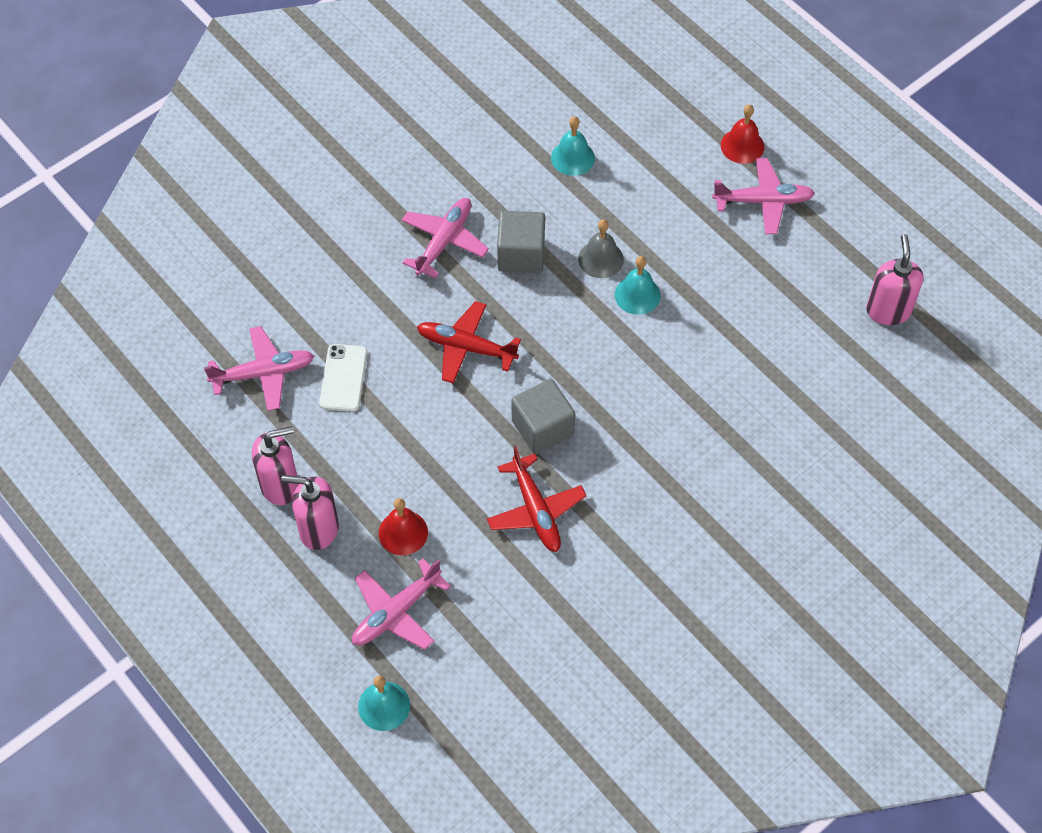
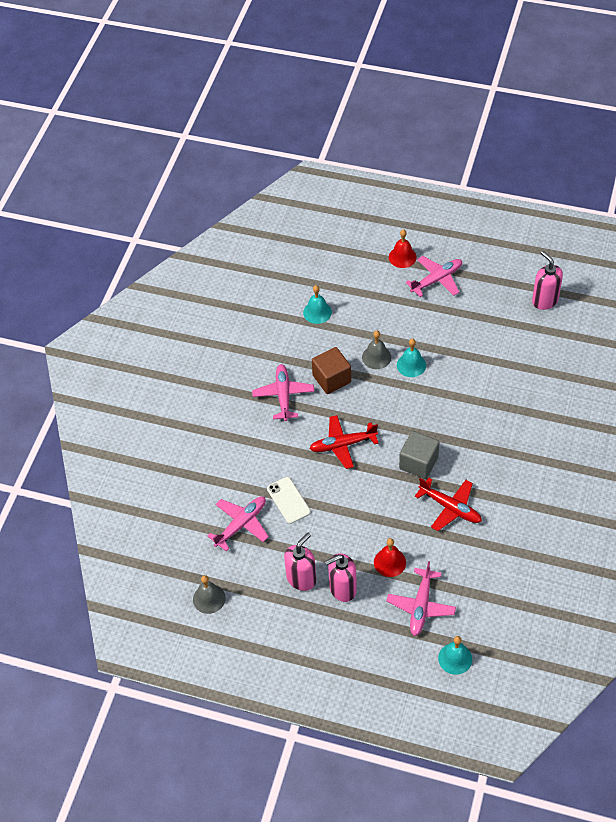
camera: 30 degrees left, 5 degrees down
(154, 441) = (209, 598): none -> grey bell
(521, 254) = (331, 379): grey cube -> brown cube

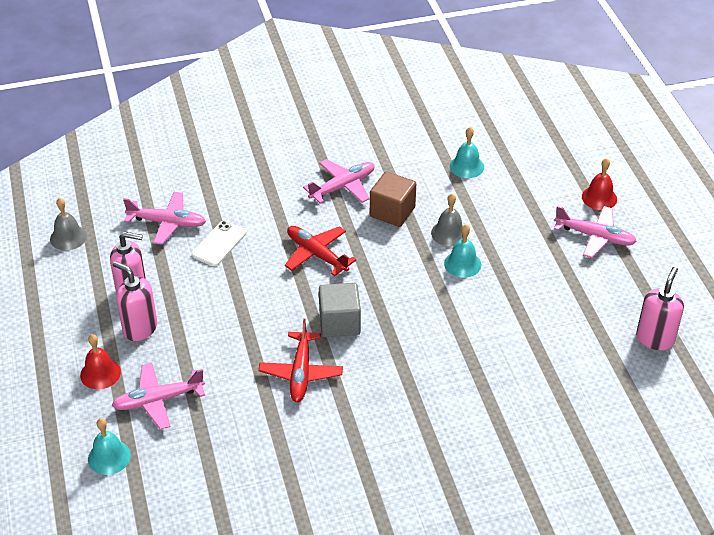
camera: 55 degrees right, 10 degrees down
(390, 562) = (197, 352): red bell -> red bell (100, 373)

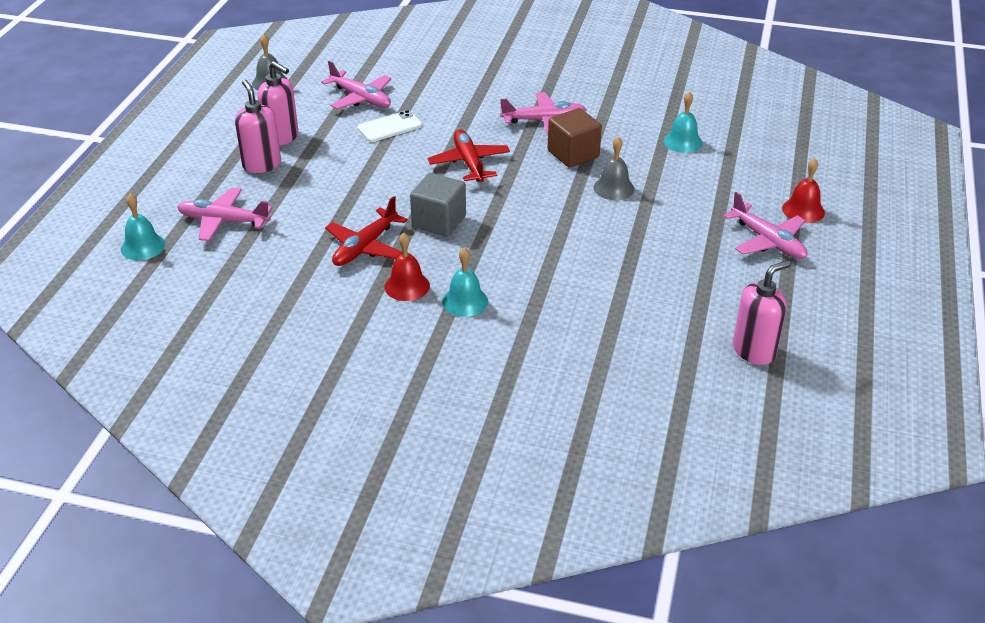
camera: 30 degrees right, 5 degrees down
(100, 373) = (197, 185): red bell -> red bell (407, 286)
(462, 264) = (603, 217): turquoise bell -> turquoise bell (465, 301)

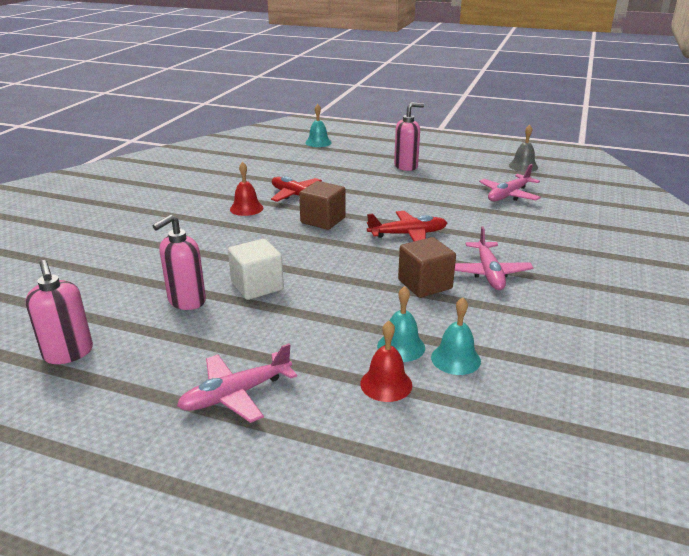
camera: 95 degrees right, 10 degrees down
(224, 221) = (339, 159): pink plane -> none
(282, 137) = (443, 171): pink soap dispenser -> pink soap dispenser (186, 301)
(390, 127) = (464, 205): white phone -> none
(439, 221) = (323, 220): grey cube -> brown cube
(465, 301) = (218, 227): turquoise bell -> turquoise bell (401, 346)
(601, 251) = (257, 286): none -> white cube
(613, 188) = (360, 302): grey bell -> none
(803, 210) = (290, 439): red bell -> red bell (386, 384)

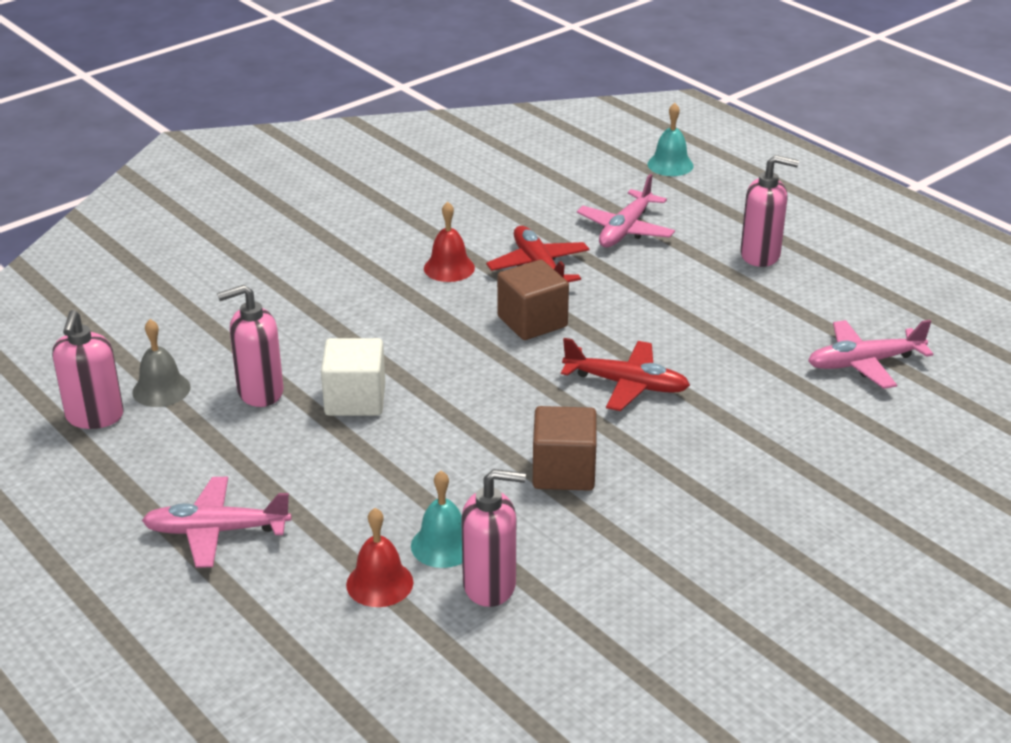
camera: 30 degrees right, 5 degrees up
(455, 359) = (490, 586): turquoise bell -> pink soap dispenser
(489, 273) = (670, 486): pink plane -> pink plane (625, 229)
(523, 166) = (963, 312): grey bell -> grey bell (161, 389)

